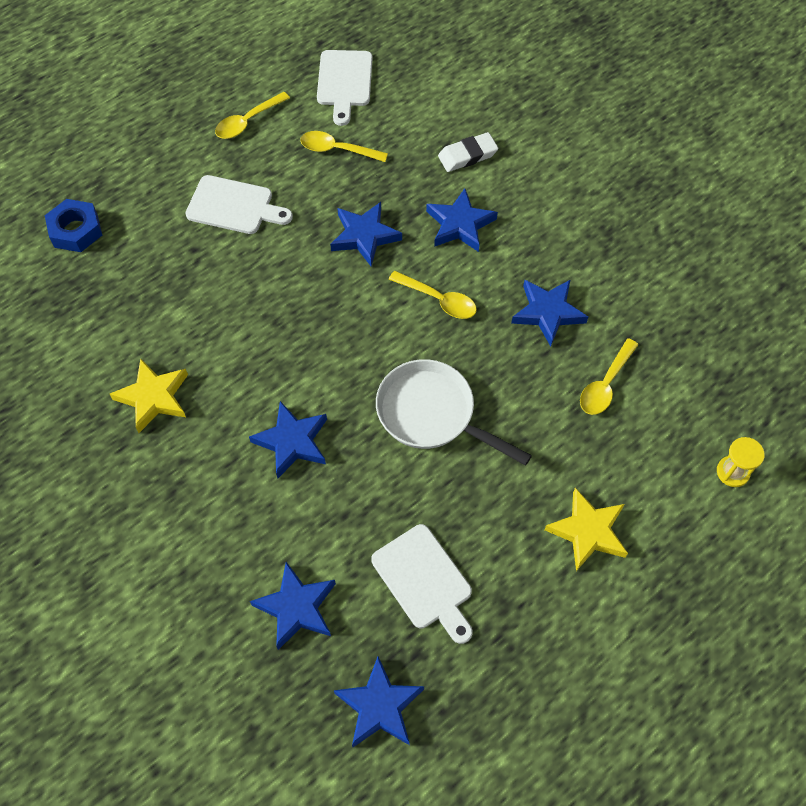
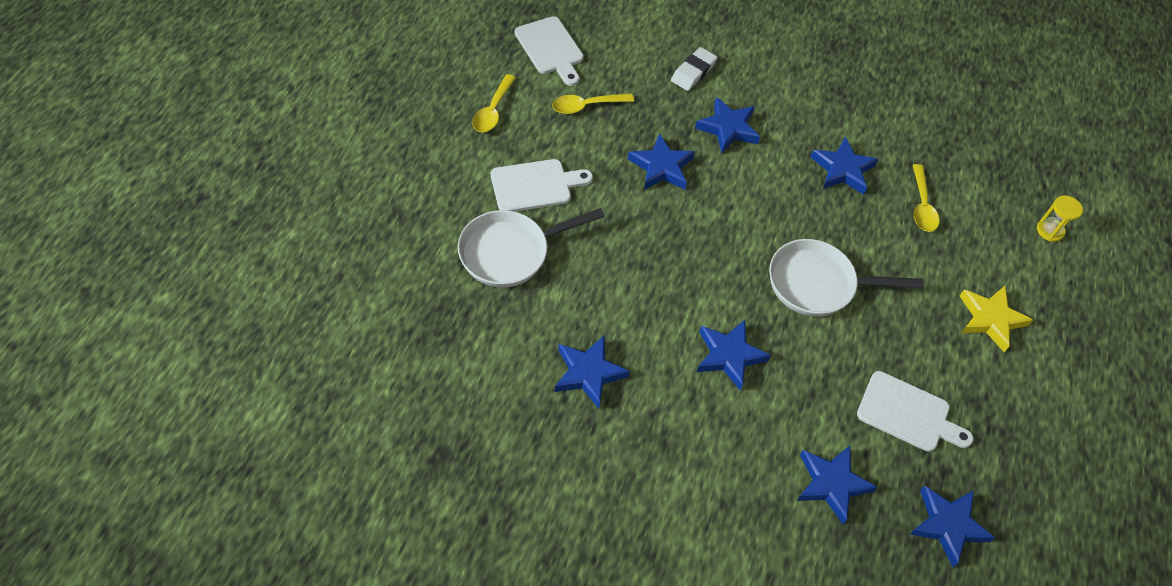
camera: 35 degrees left, 5 degrees down
(76, 230) = (409, 262): blue nut -> none
(153, 397) = (588, 373): yellow star -> blue star
(167, 258) = (510, 252): none -> white pan
(438, 300) = (756, 194): yellow spoon -> none

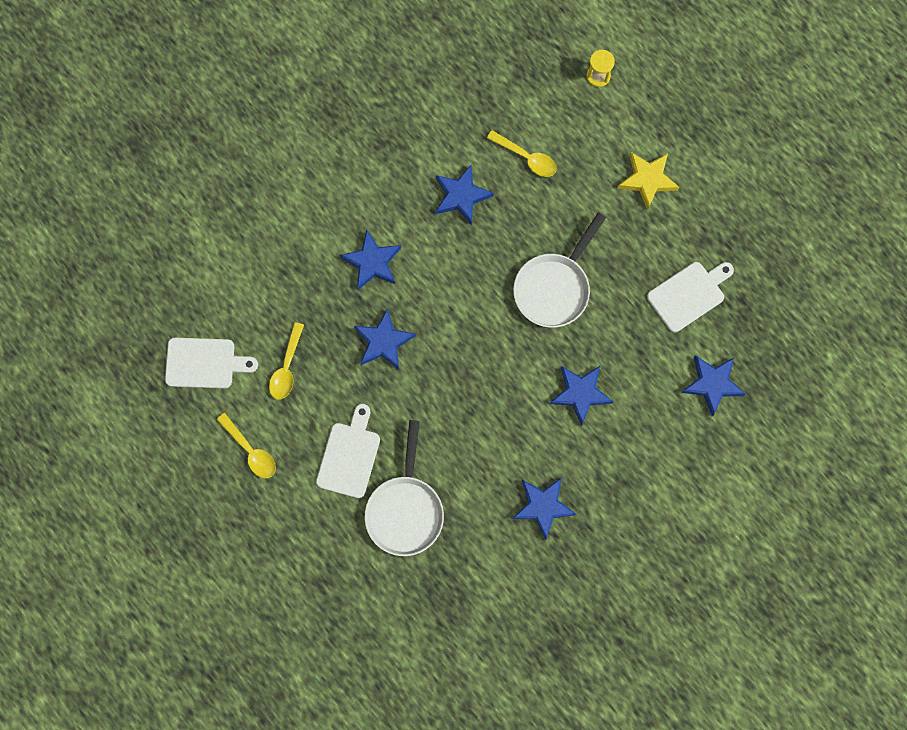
camera: 55 degrees left, 20 degrees up
(693, 72) = (296, 254): white eraser -> none
(948, 525) = (778, 325): blue star -> none

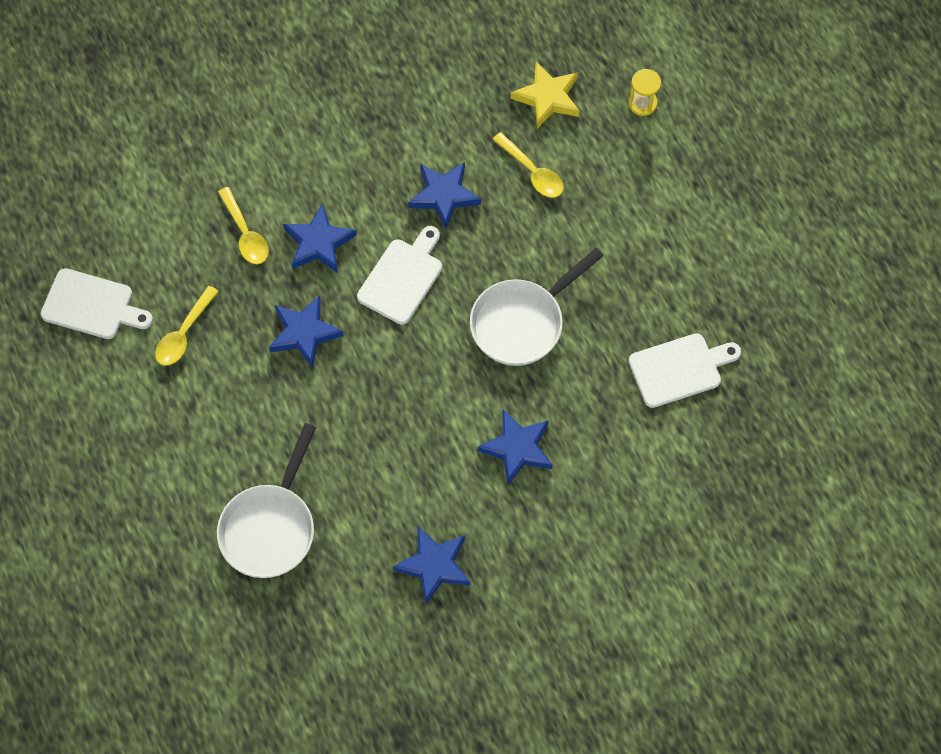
camera: 15 degrees right, 10 degrees down
(250, 450) = (112, 415): yellow spoon -> yellow spoon (245, 234)
(349, 456) = (224, 450): white cutting board -> white cutting board (402, 278)
(647, 180) = (667, 230): yellow star -> yellow star (547, 98)
(712, 384) = (678, 477): blue star -> none

